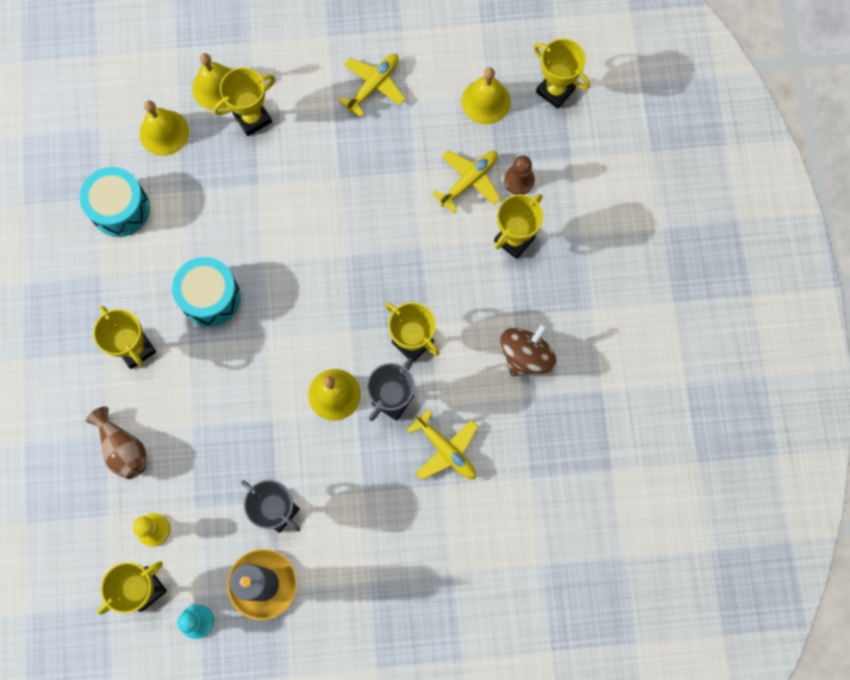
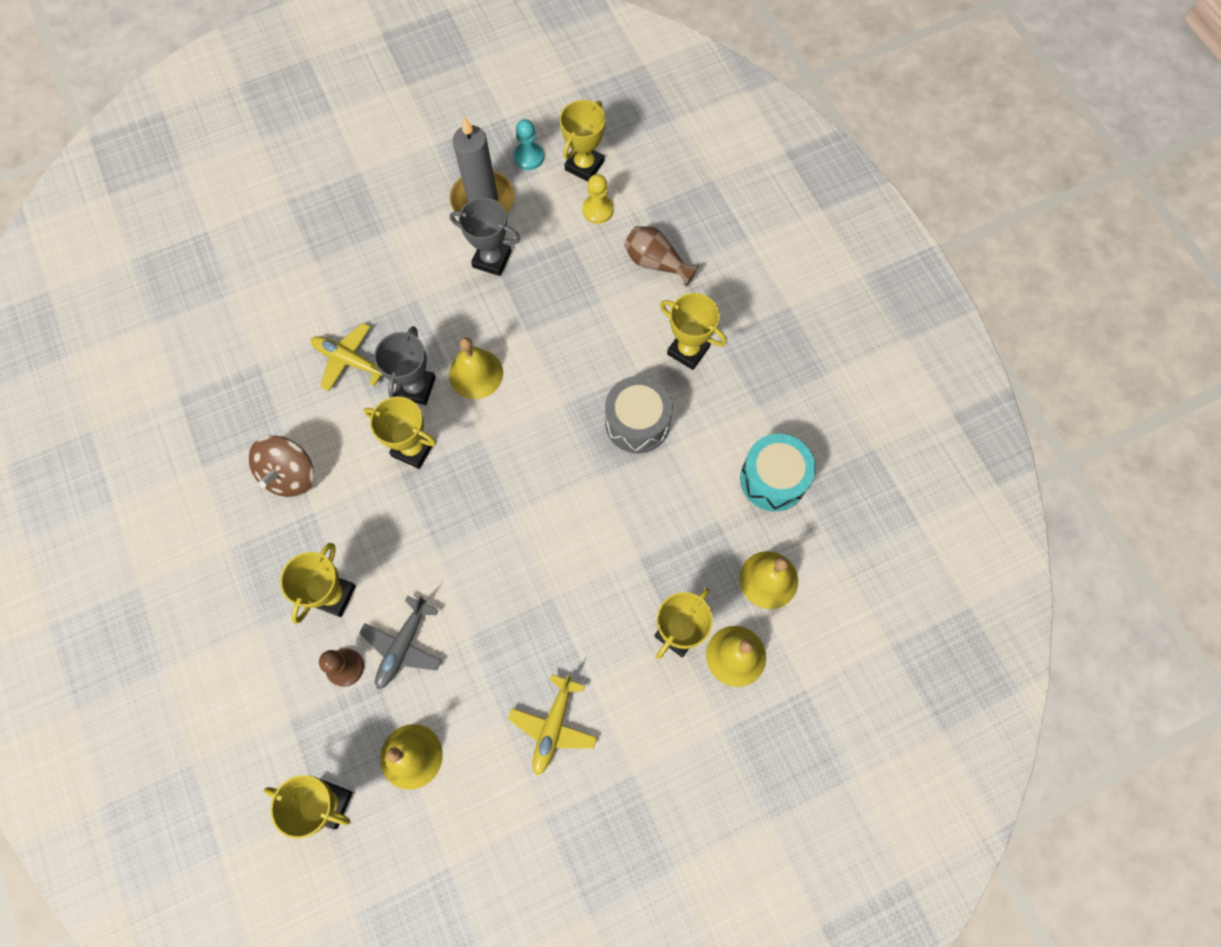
camera: 160 degrees right, 5 degrees down
(210, 297) = (637, 423): turquoise drum -> grey drum
(469, 181) = (403, 646): yellow plane -> grey plane

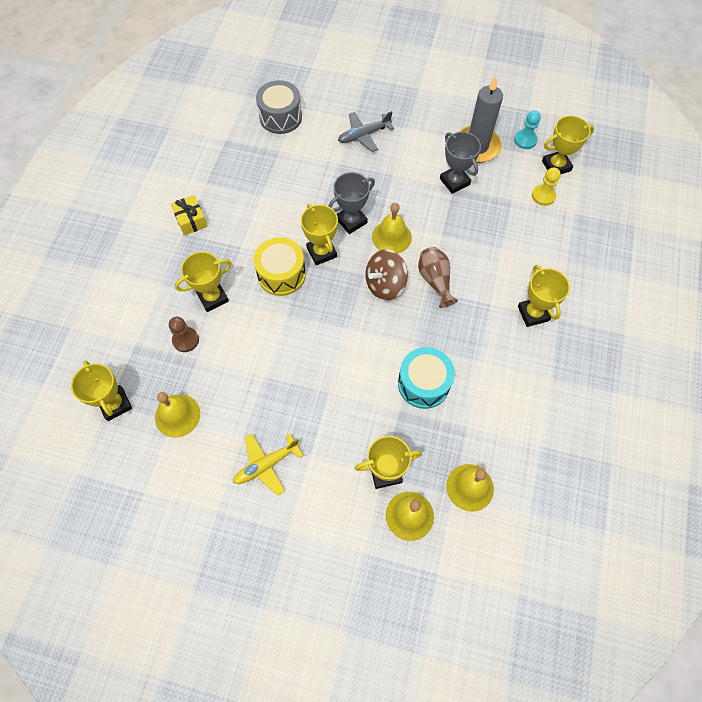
camera: 40 degrees right, 5 degrees down
(224, 525) = (191, 220): none -> yellow gift
(290, 475) = (245, 219): brown spinning top -> brown spinning top (385, 284)
(349, 360) = (328, 182): yellow plane -> none
(390, 508) = (281, 274): none -> yellow drum
(403, 646) = (225, 353): grey plane -> grey plane (364, 135)
(637, 423) = (465, 332): grey drum -> grey drum (280, 117)
(656, 263) = (555, 249): brown vase -> brown vase (435, 280)
(773, 479) = (524, 429): turquoise drum -> turquoise drum (423, 384)

